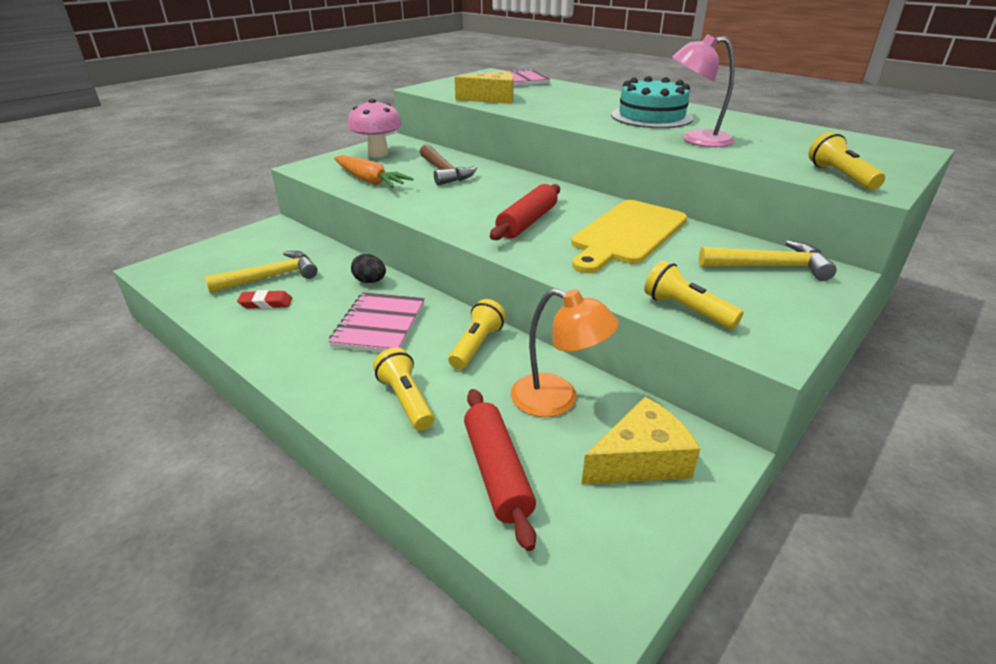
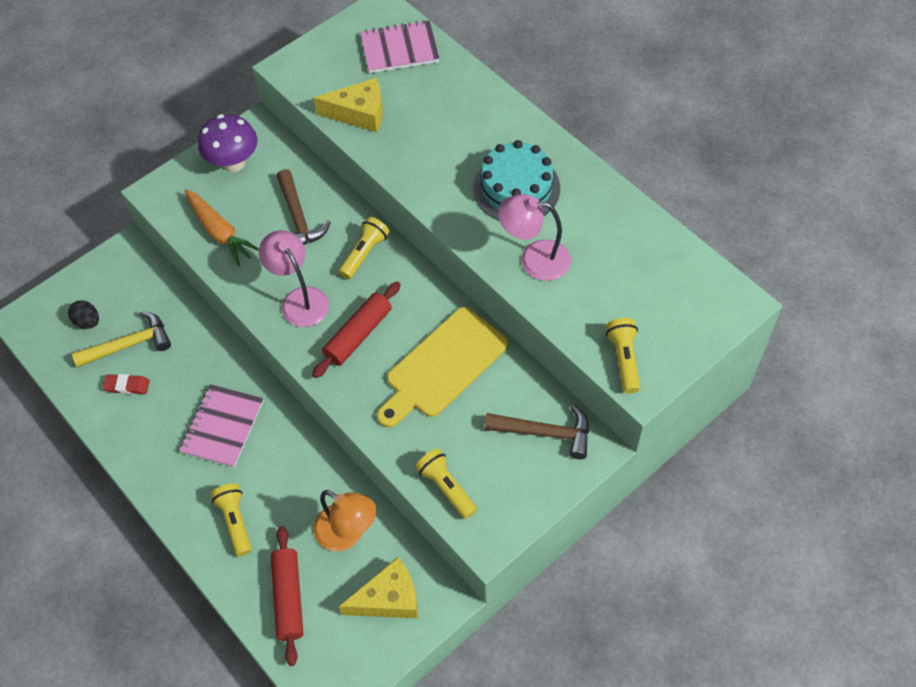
camera: 10 degrees right, 25 degrees up
(370, 281) = (219, 360): black egg -> black egg (88, 321)
(378, 153) = (234, 163): pink mushroom -> purple mushroom
(458, 207) = (300, 299): none -> pink lamp
(476, 345) = (299, 463): yellow flashlight -> yellow flashlight (364, 253)
(770, 267) = (545, 433): yellow hammer -> brown hammer

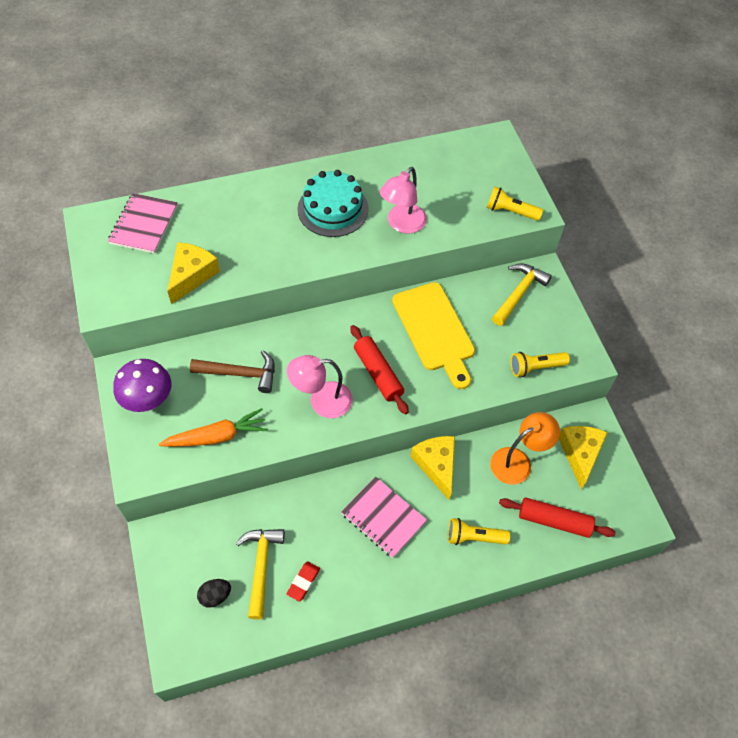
camera: 70 degrees left, 0 degrees up
(305, 453) = (436, 465): none -> yellow cheese
(364, 253) = (304, 341): yellow flashlight -> none
(545, 433) = (519, 293): brown hammer -> yellow hammer

